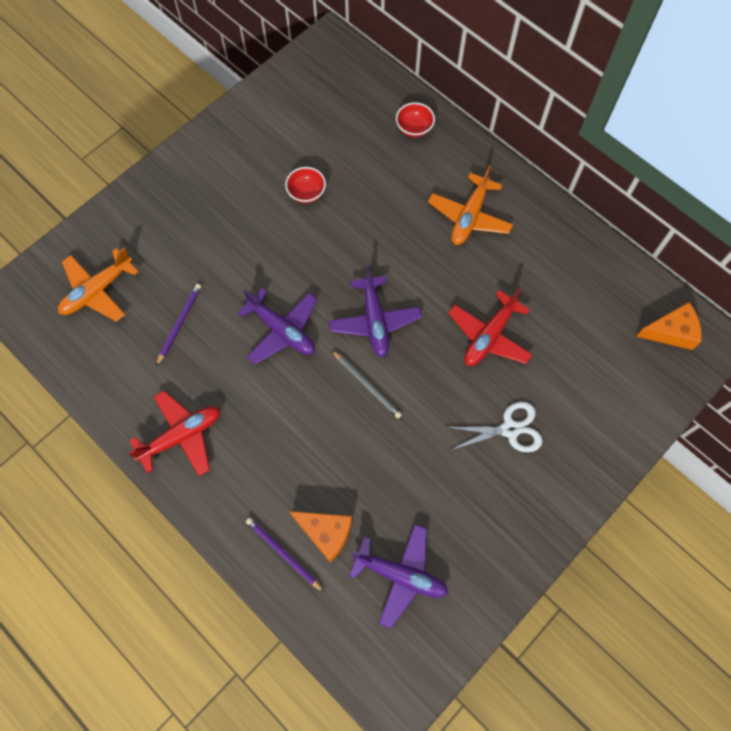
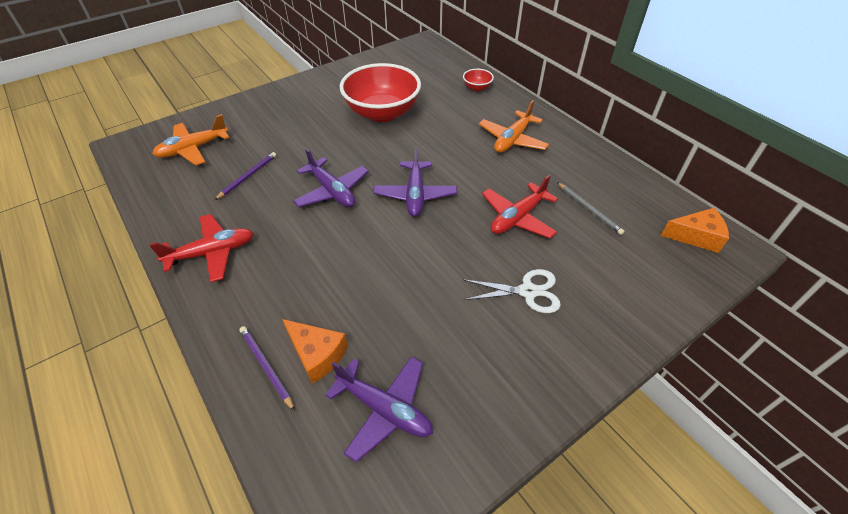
camera: 10 degrees right, 20 degrees down
(306, 193) = (382, 113): red bowl -> red bowl, size x2.40
(367, 385) = (395, 238): grey pencil -> grey pencil (589, 209)

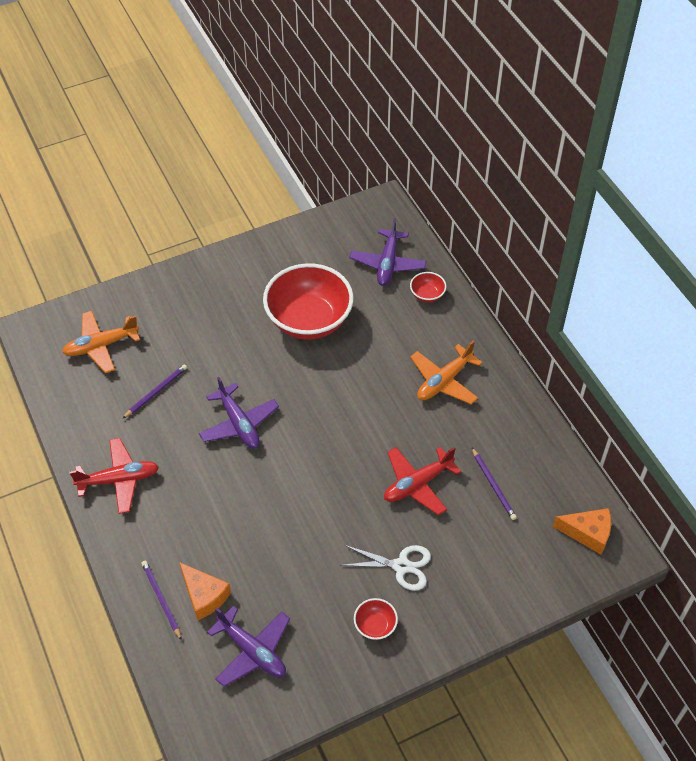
camera: 10 degrees right, 5 degrees up
(415, 195) = (321, 441): purple plane -> purple plane (387, 263)
(520, 356) = (375, 625): none -> red bowl
(589, 209) = (493, 485): grey pencil -> purple pencil

